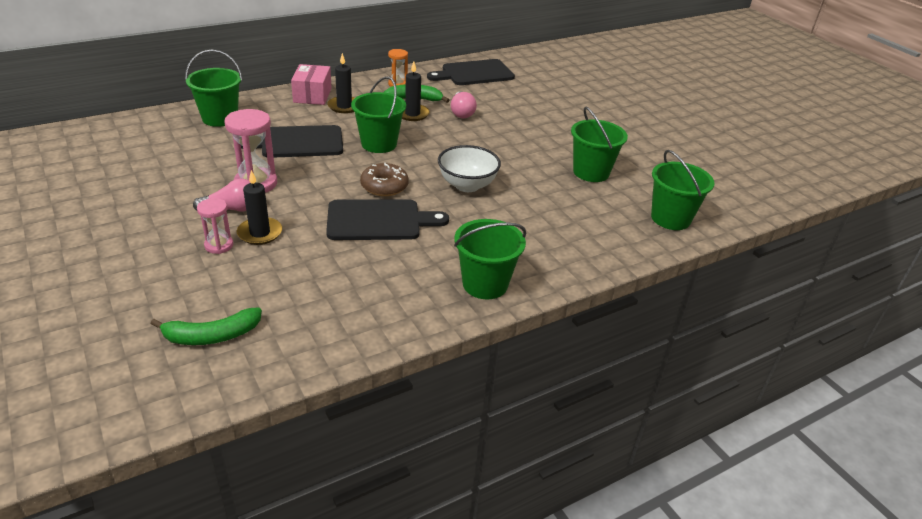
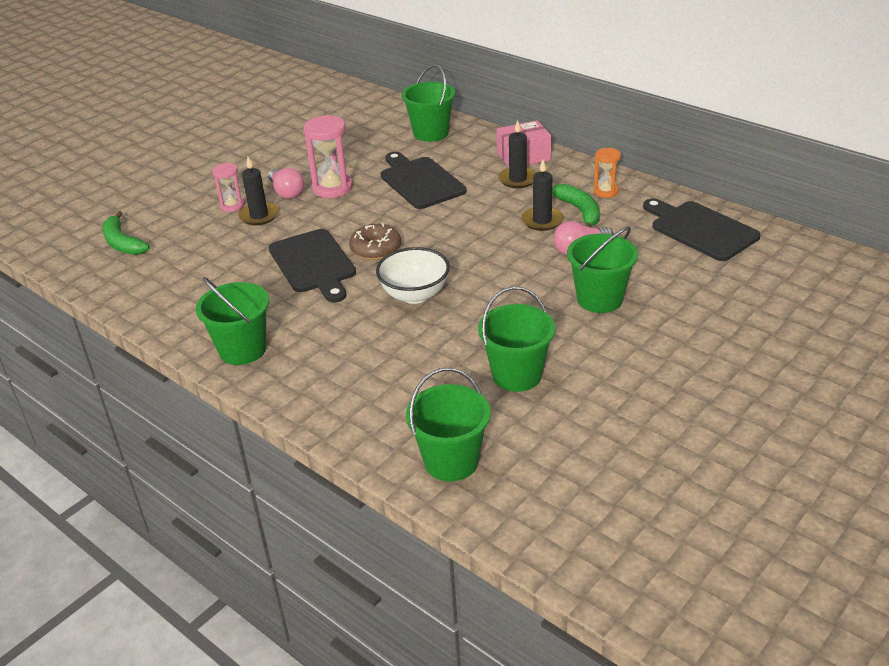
camera: 75 degrees right, 0 degrees up
(379, 144) = (456, 221): green bucket -> green bucket (599, 299)

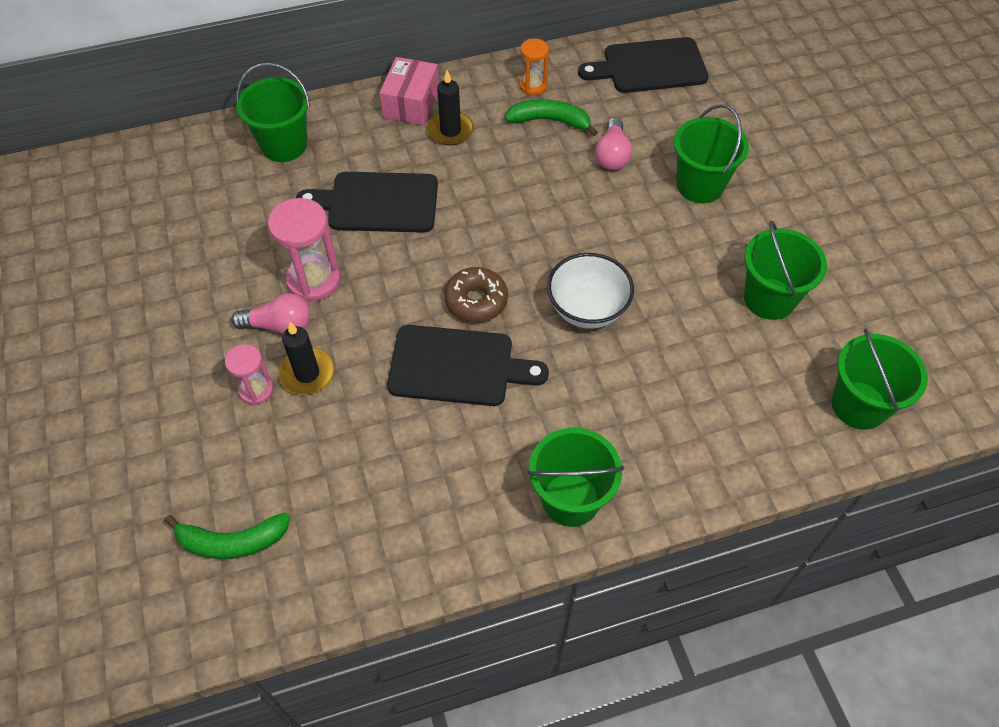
camera: 60 degrees left, 20 degrees up
(542, 220) = (541, 154): black candle -> none

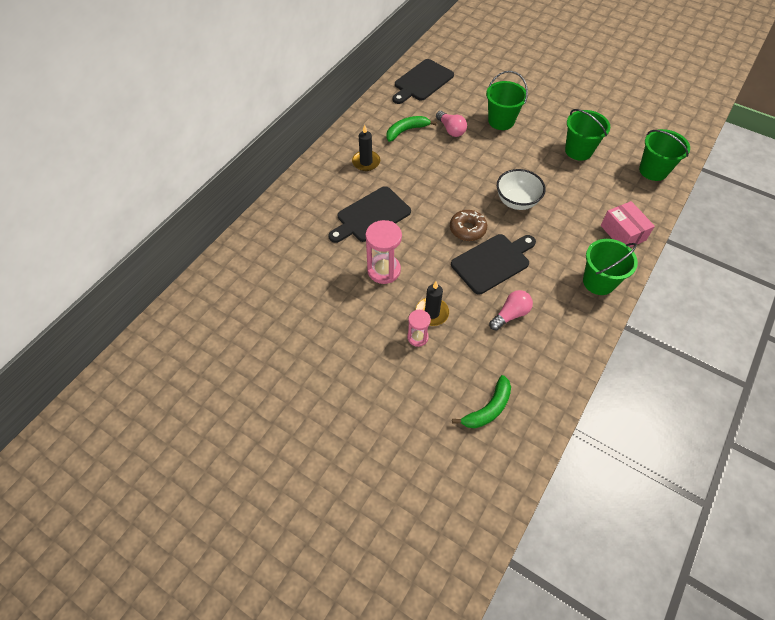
camera: 40 degrees left, 0 degrees up
(279, 325) = (392, 301): pink light bulb -> pink light bulb (510, 314)
(284, 145) = (290, 218): green bucket -> none
(411, 103) = (331, 161): pink box -> pink box (623, 233)
(533, 86) = (380, 119): orange hourglass -> none

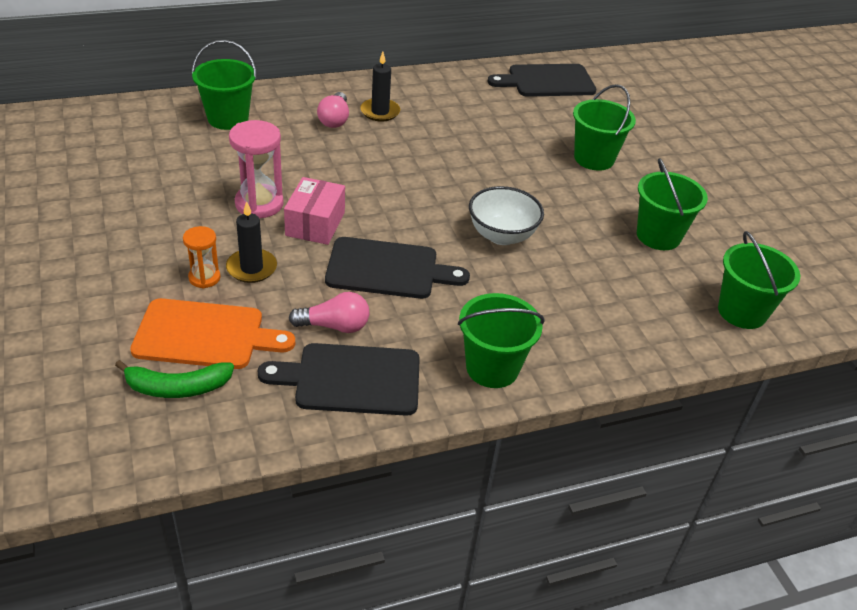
camera: 35 degrees right, 15 degrees down
(292, 225) = (228, 118): none -> green bucket
(371, 216) = (316, 155): black cutting board -> black cutting board (351, 379)
(406, 131) = (465, 110): green banana -> none
(417, 337) = (204, 278): pink hourglass -> orange hourglass
(451, 130) = (518, 135): pink light bulb -> pink light bulb (334, 119)
(462, 369) = (205, 335): none -> orange cutting board
(467, 229) = (404, 225): brown donut -> none
(623, 233) = (600, 344): pink box -> pink box (315, 224)

